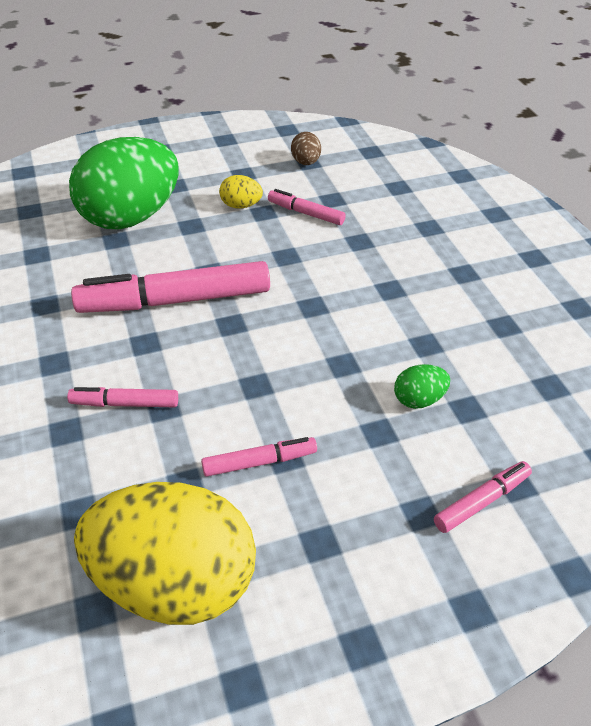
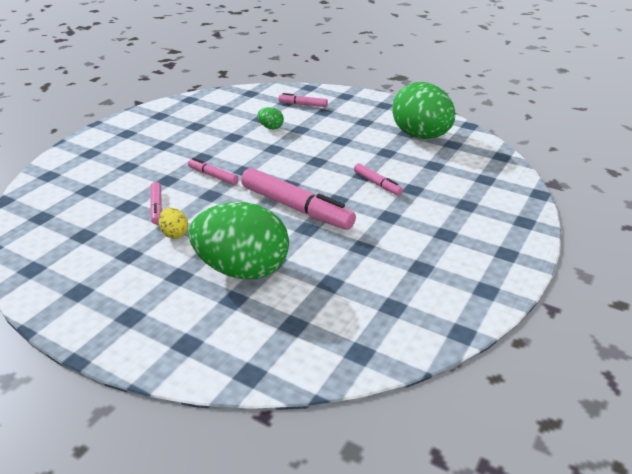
camera: 130 degrees left, 10 degrees down
(174, 583) = (421, 136): yellow egg -> green egg
(259, 462) = (352, 143): pink marker -> pink marker (213, 176)
(305, 162) = (85, 235): brown egg -> none

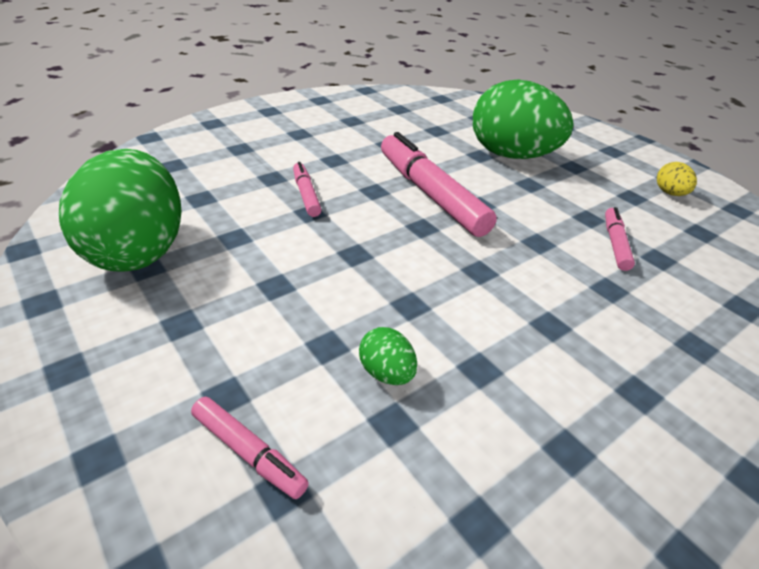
camera: 160 degrees left, 5 degrees up
(174, 234) = (584, 203): yellow egg -> yellow egg (669, 193)
(213, 176) = (532, 274): pink marker -> none

